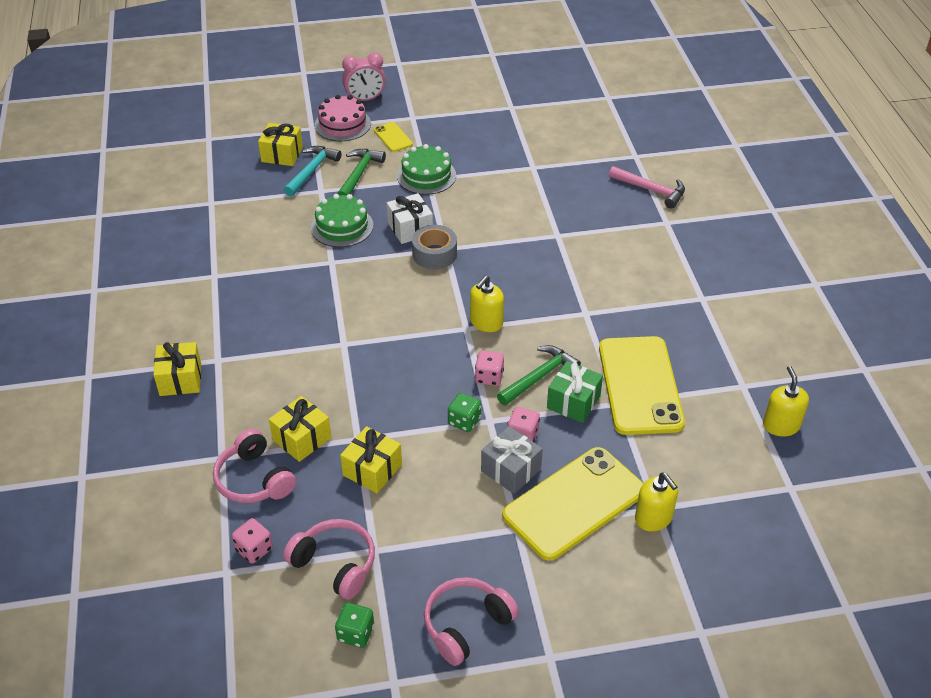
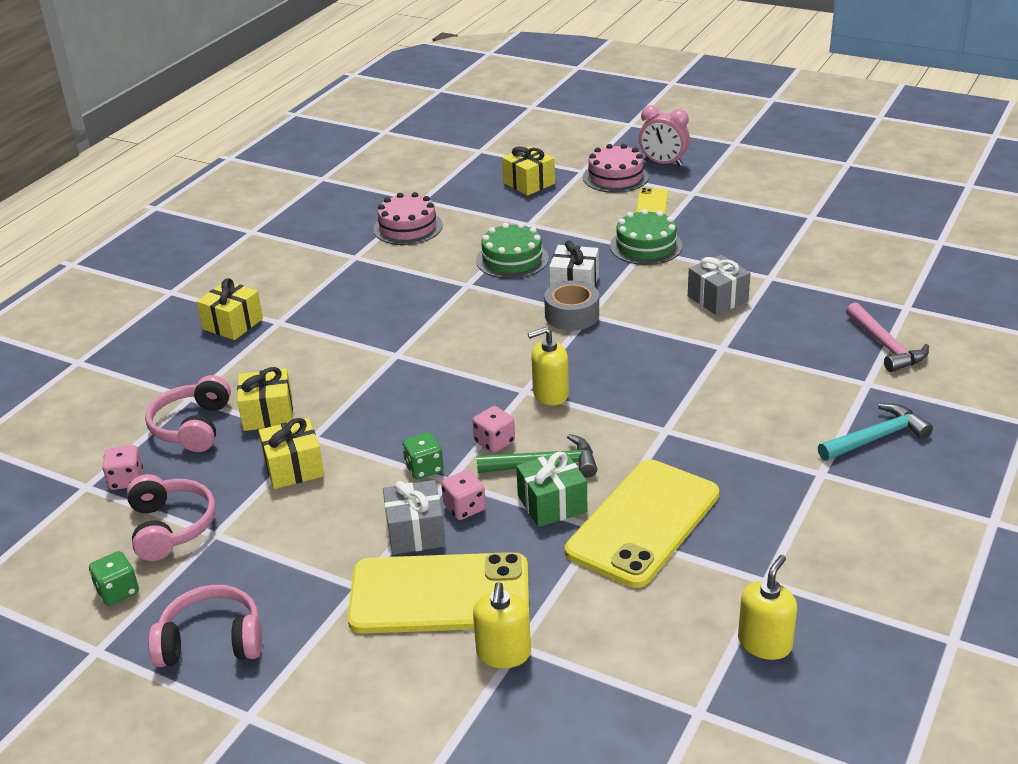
camera: 40 degrees right, 10 degrees down
(228, 232) = (408, 227): none -> pink cake
(312, 171) = (540, 205): turquoise hammer -> turquoise hammer (876, 437)
(359, 174) = (581, 222): green hammer -> none
(517, 198) = (717, 298): none -> grey gift

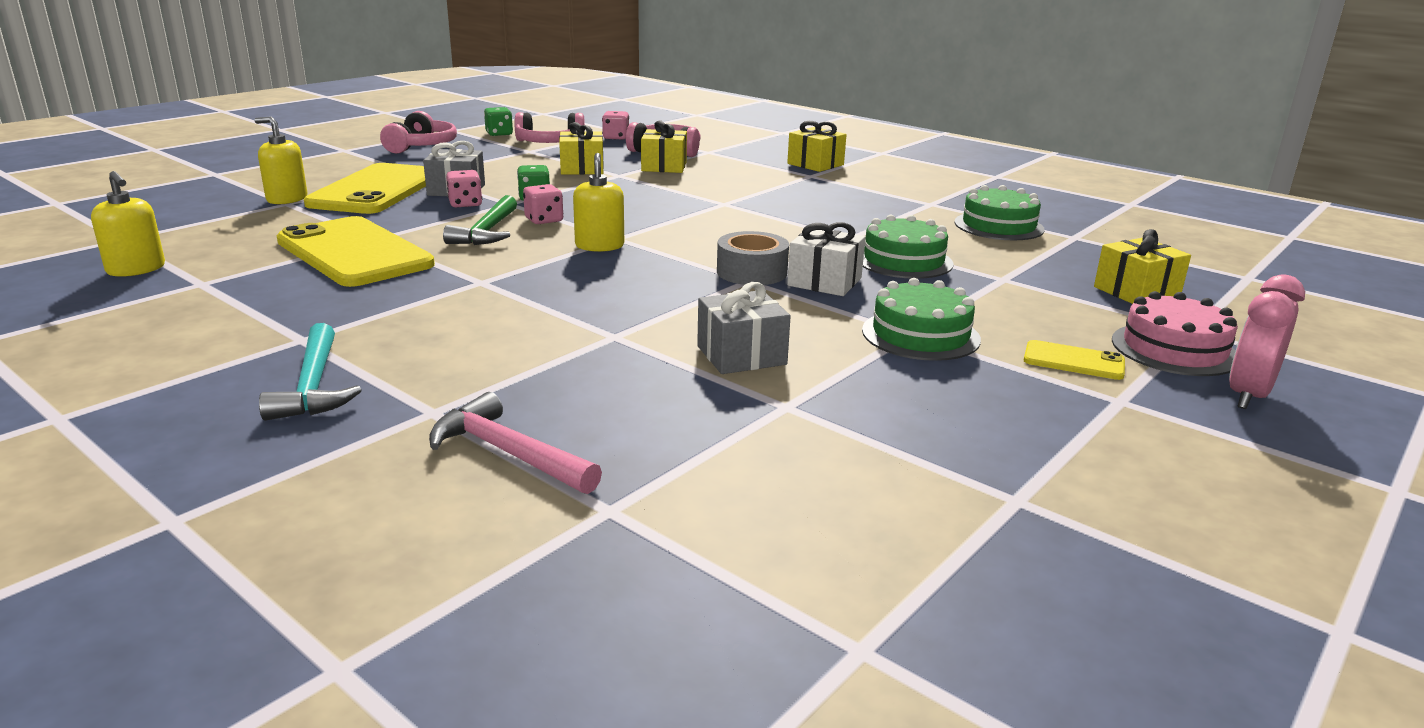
camera: 100 degrees right, 10 degrees down
(408, 227) = (998, 226): pink cake -> green cake
(552, 504) = (429, 228): green gift -> none
(886, 346) = (508, 453): pink hammer -> pink hammer turned 45 degrees clockwise

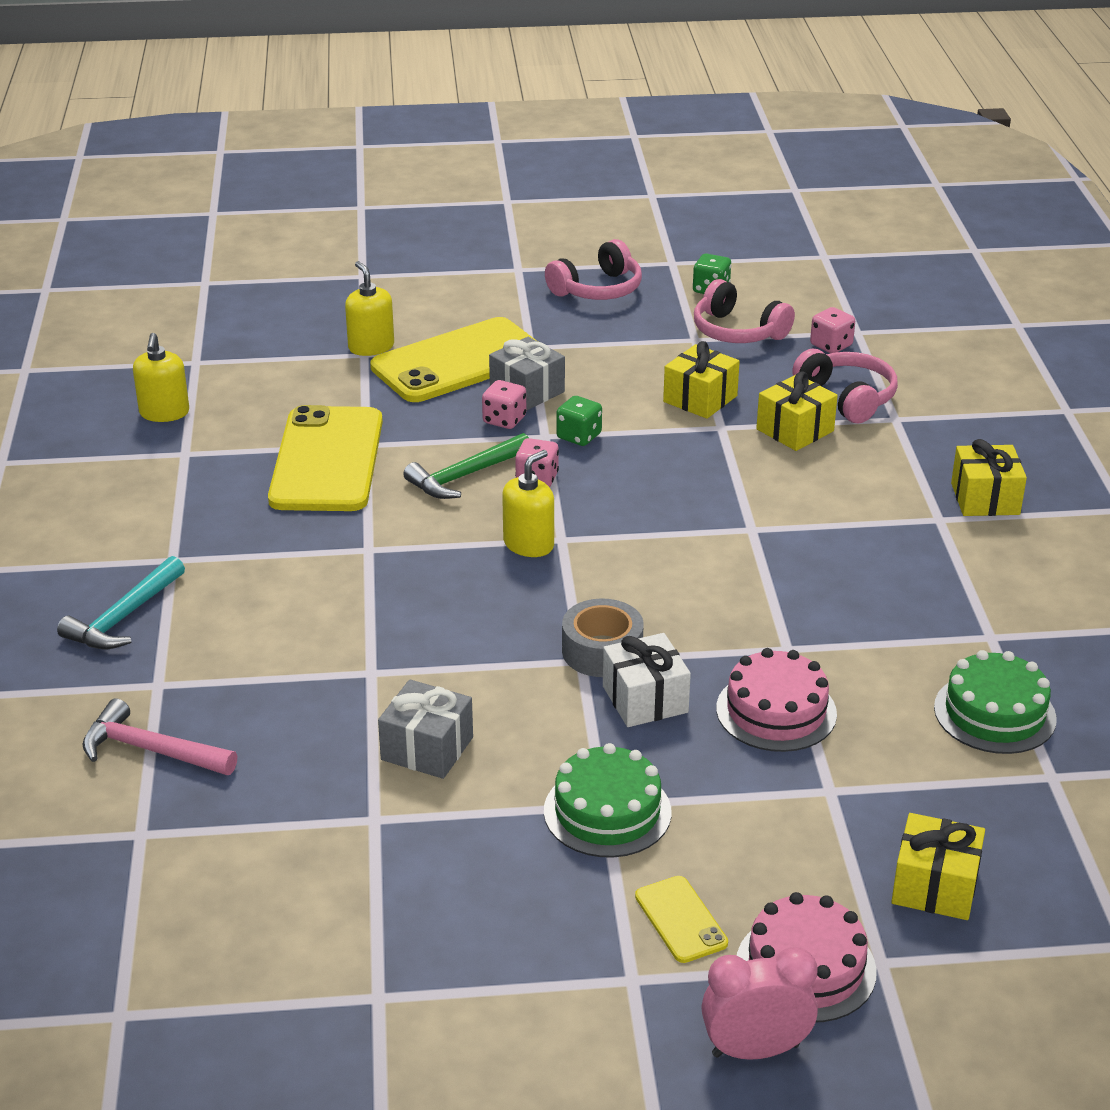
camera: 45 degrees right, 10 degrees up
(508, 453) = (150, 750): pink hammer -> pink hammer turned 60 degrees counterclockwise
(903, 261) = (776, 711): green cake -> pink cake

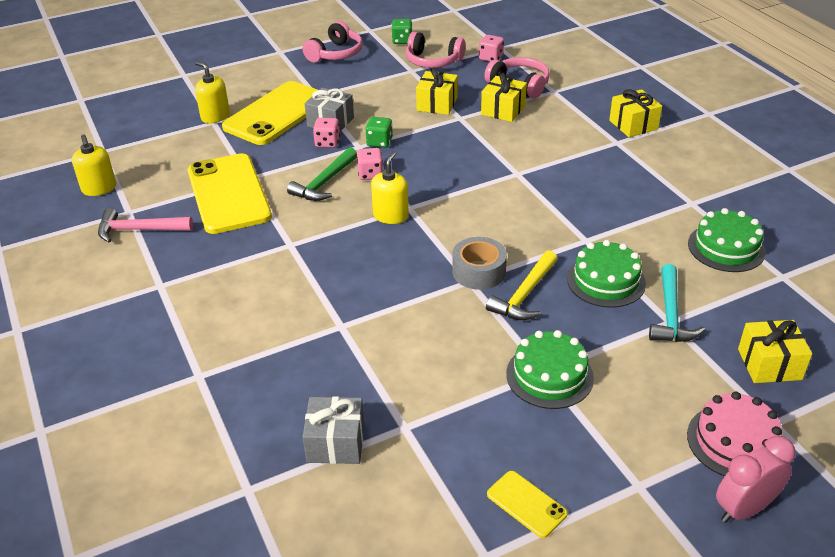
camera: 20 degrees left, 5 degrees up
(123, 617) = (147, 335): turquoise hammer -> turquoise hammer (670, 315)
(150, 750) = (220, 425): pink hammer -> pink hammer (139, 230)
(427, 748) = (409, 367): grey gift -> grey gift (336, 443)
(645, 699) = (524, 295): white gift -> yellow hammer
(681, 919) = (641, 434): yellow phone -> yellow phone (526, 504)
(776, 711) = (606, 281): pink cake -> green cake

